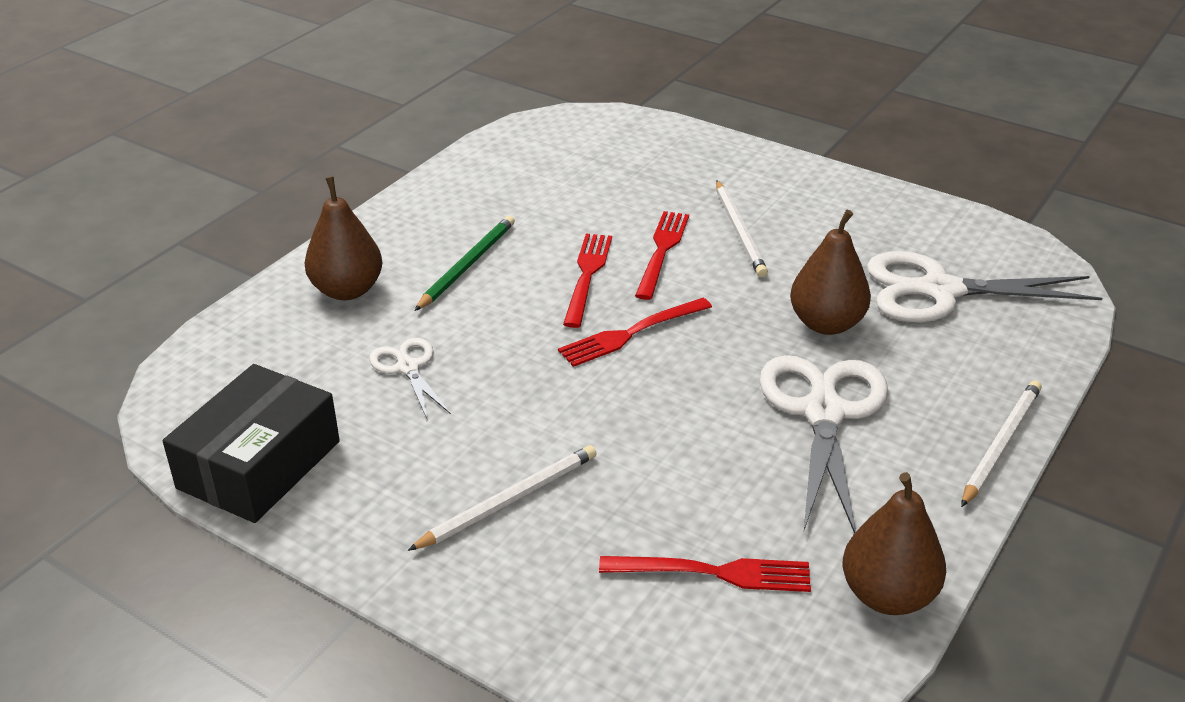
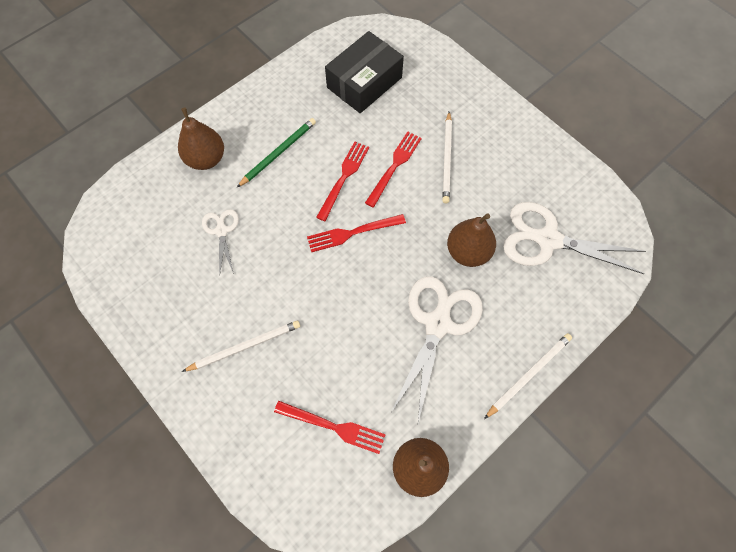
camera: 15 degrees right, 30 degrees up
(259, 464) = (126, 286): black box -> black box (364, 82)

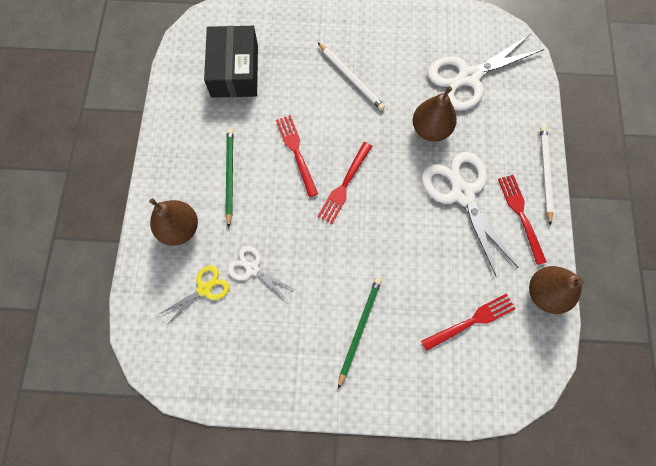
camera: 45 degrees left, 5 degrees up
(176, 214) = (204, 289): none -> yellow scissors
(245, 346) = (359, 329): white pencil -> green pencil
(394, 166) = (322, 113): red fork -> red fork (520, 215)

